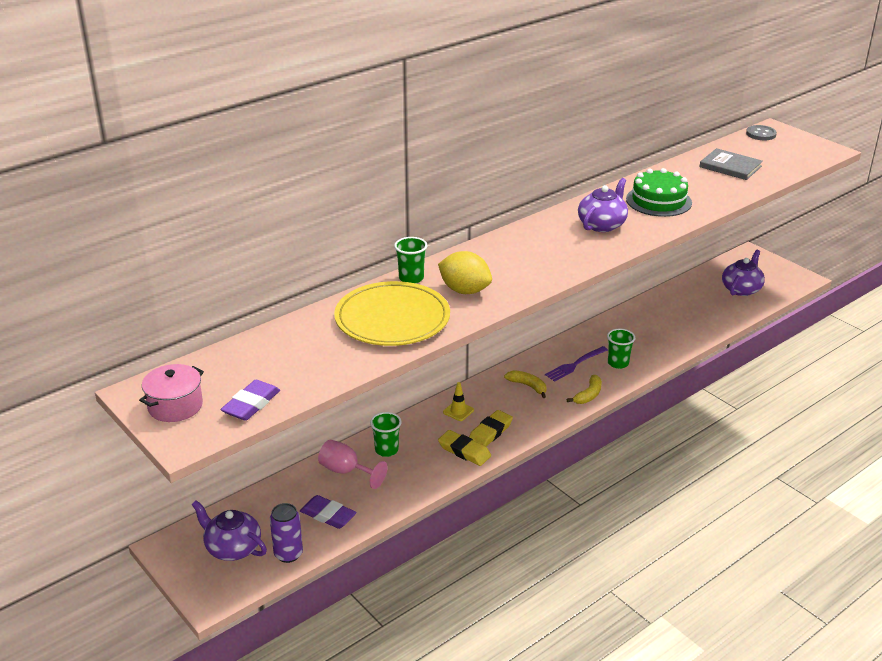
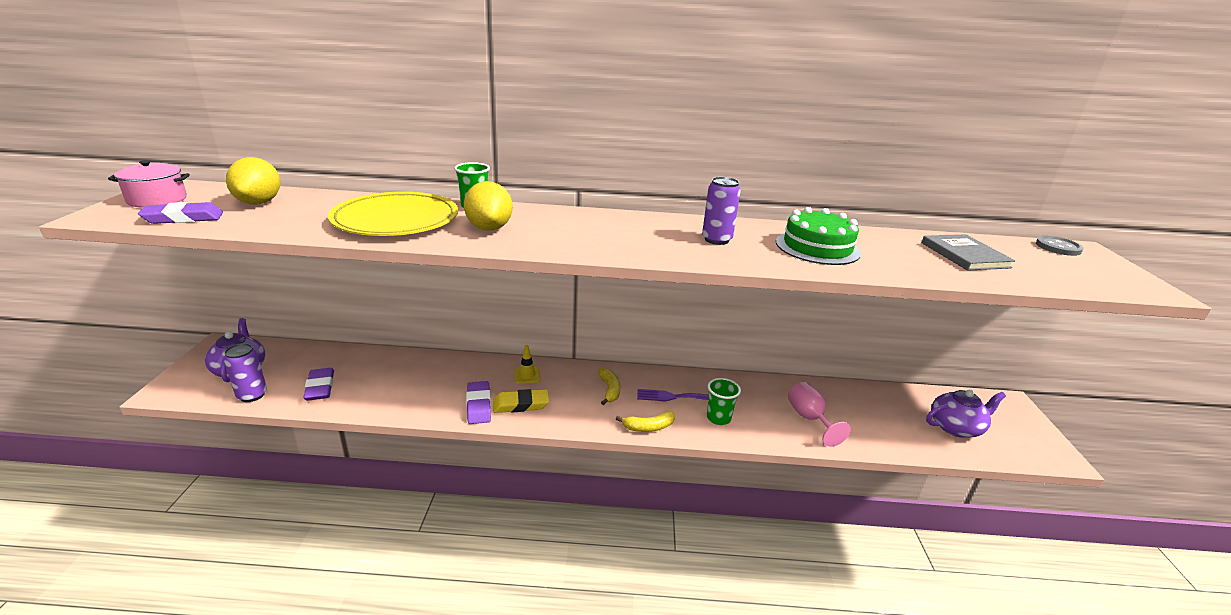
camera: 40 degrees right, 5 degrees down
(259, 362) = (259, 202): none -> yellow lemon
(346, 471) = (385, 368): pink goblet -> pink goblet (809, 419)
(386, 450) = (434, 370): green cup -> none
(464, 451) = (479, 405): yellow eraser -> purple eraser
(602, 224) = (716, 240): purple teapot -> purple can

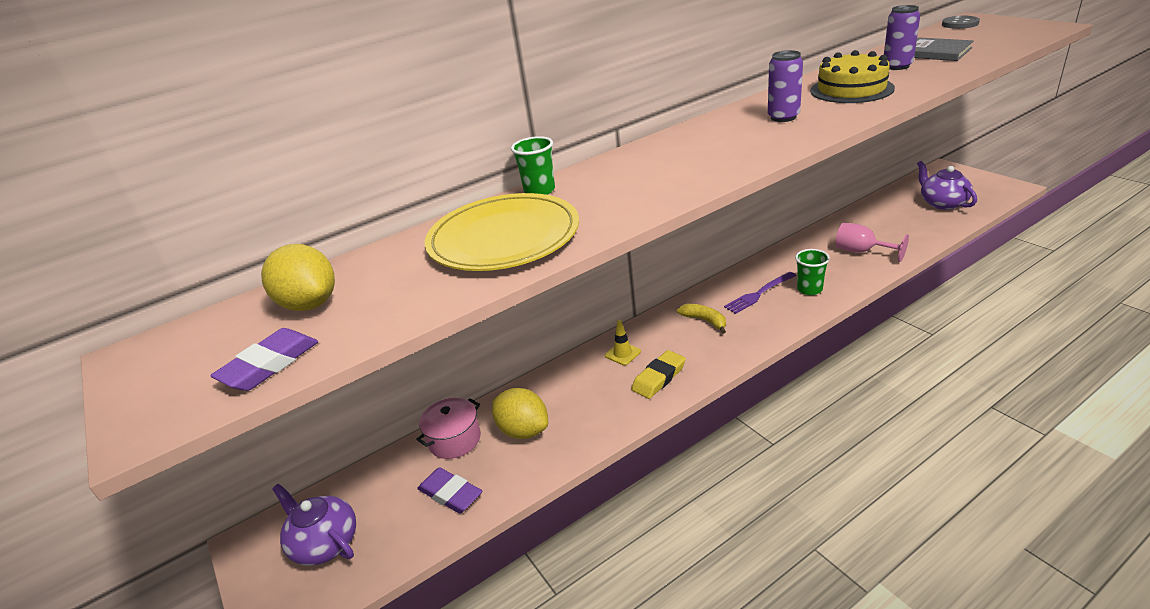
camera: 30 degrees left, 5 degrees up
(157, 200) = (166, 372): pink pot -> pink pot (454, 440)
(252, 395) = (390, 552): purple can -> purple can (897, 66)
(479, 405) = (626, 402): purple eraser -> none
(489, 228) = (605, 199): yellow lemon -> yellow lemon (523, 431)
(649, 427) = (777, 327): yellow banana -> none
(817, 247) = (851, 89): green cake -> yellow cake
(956, 427) = (942, 203): purple teapot -> purple teapot turned 60 degrees counterclockwise

